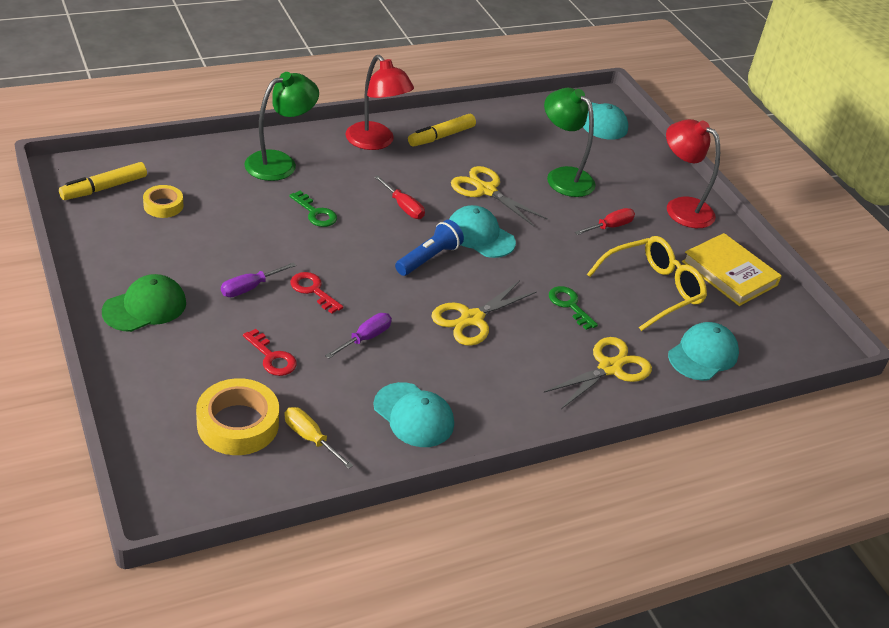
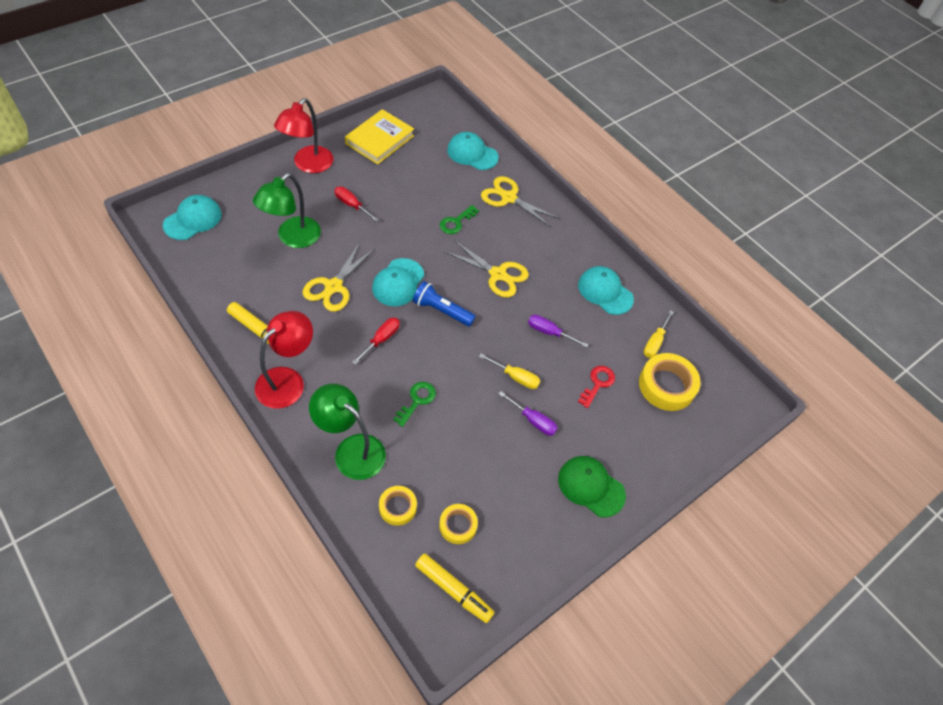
camera: 105 degrees left, 15 degrees up
(205, 176) = (397, 507): none -> yellow tape
(313, 290) = (515, 377): red key -> yellow screwdriver
(413, 415) = (605, 292): turquoise cap -> turquoise cap turned 75 degrees counterclockwise
(652, 290) = (418, 179): yellow glasses -> none

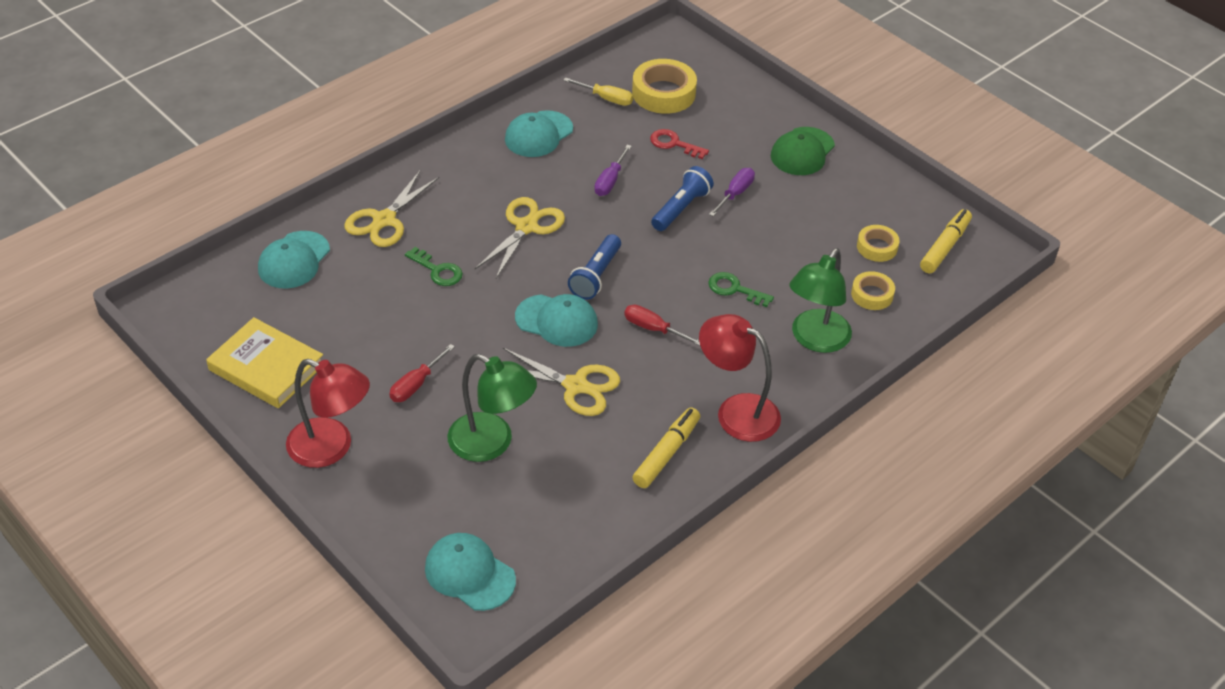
camera: 90 degrees left, 10 degrees down
(515, 377) = (681, 208): yellow screwdriver -> blue flashlight

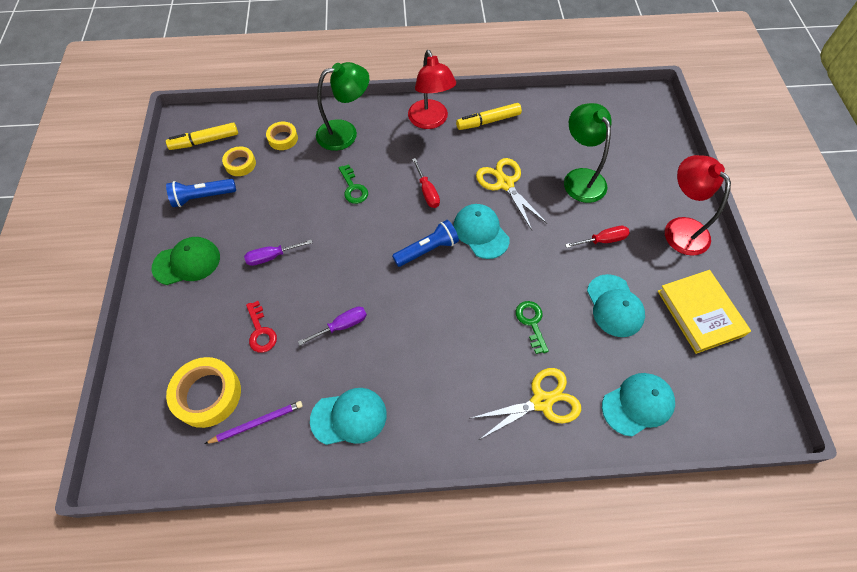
camera: 140 degrees left, 15 degrees up
(469, 574) = (637, 121): turquoise cap -> turquoise cap (614, 306)
(526, 227) = (439, 322): yellow scissors -> none
(606, 98) = (257, 423): yellow screwdriver -> purple pencil
(681, 208) = (320, 268): blue flashlight -> blue flashlight (203, 197)

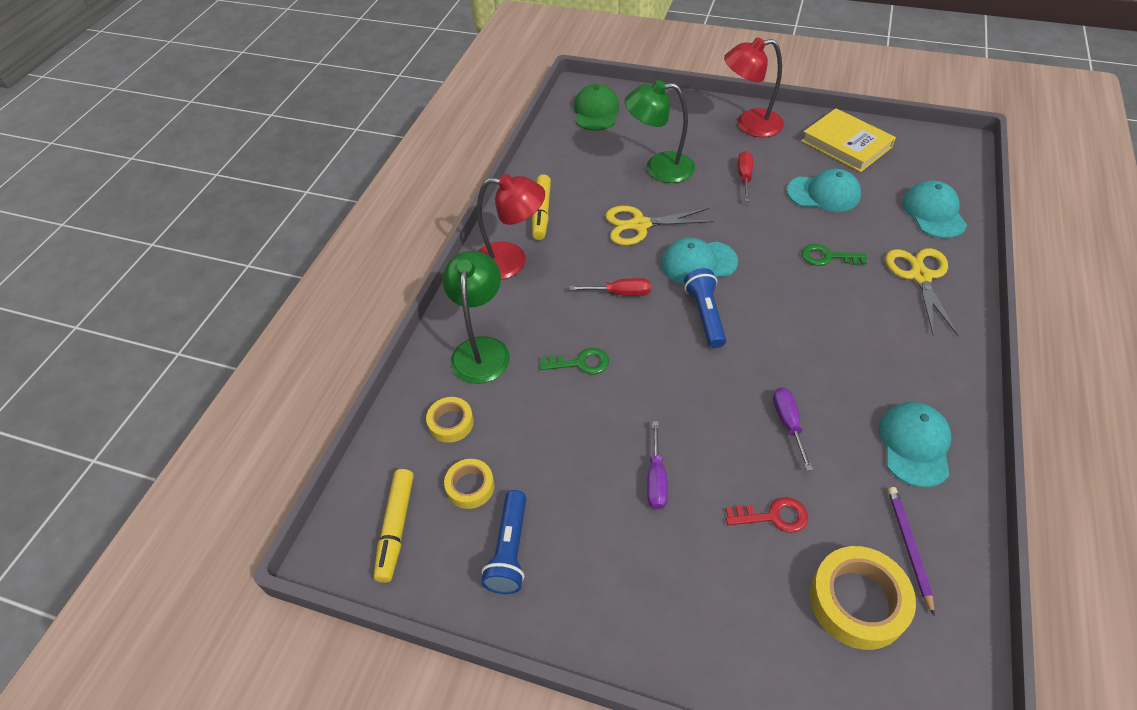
camera: 65 degrees left, 10 degrees down
(187, 262) = (625, 593): green cap -> green cap (596, 111)
(700, 313) = (846, 144): yellow book -> yellow book turned 45 degrees clockwise

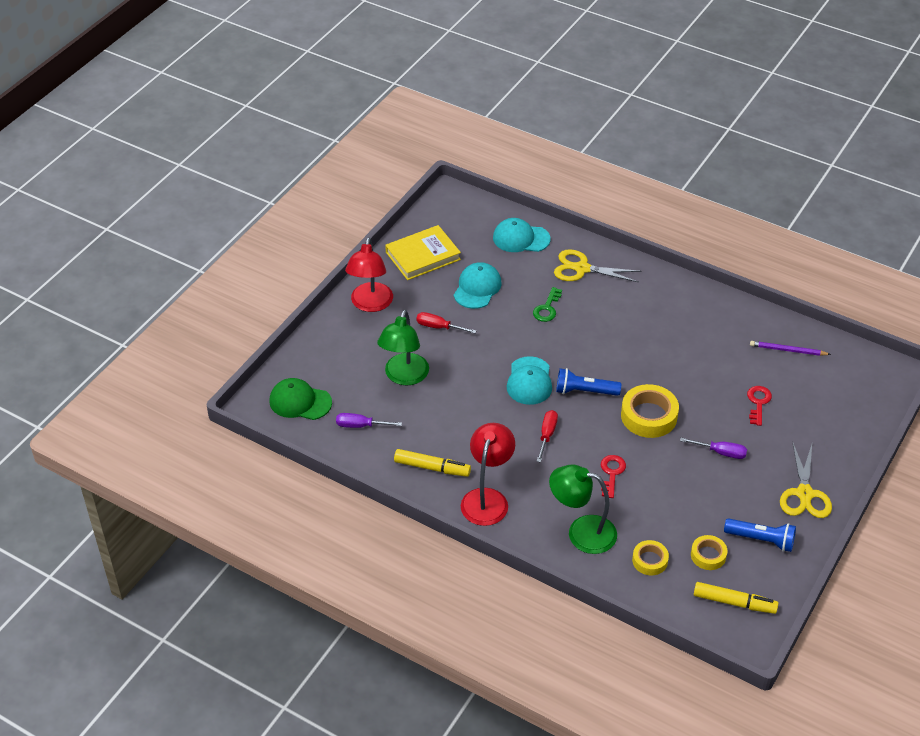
camera: 80 degrees left, 5 degrees down
(580, 363) = (611, 473): green key -> red key
(640, 225) = (473, 406): yellow scissors -> yellow scissors (804, 494)
(788, 424) = (692, 375): purple screwdriver -> purple screwdriver (361, 426)
(857, 601) = (817, 383): yellow tape -> yellow tape (649, 416)
(914, 445) = (720, 323): turquoise cap -> none

